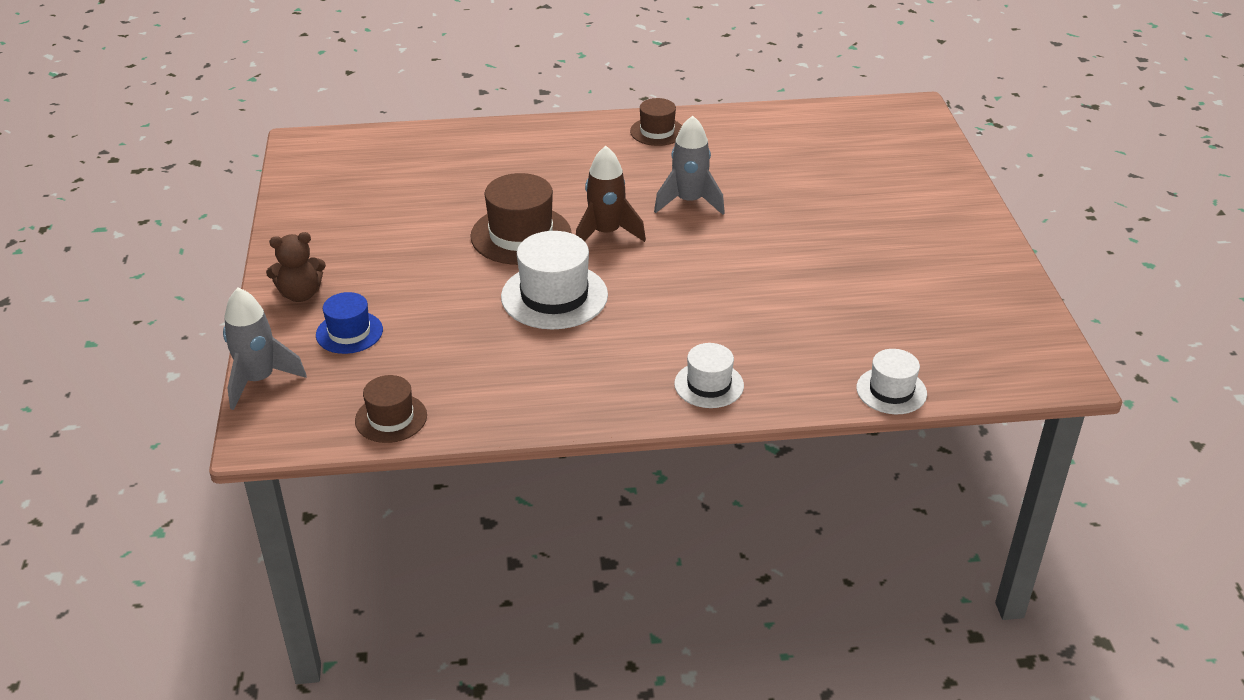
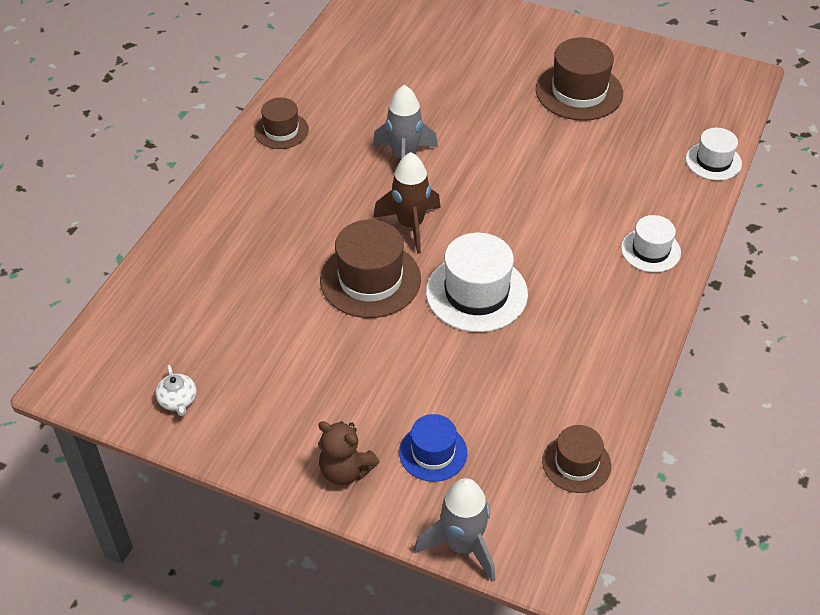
camera: 60 degrees left, 10 degrees up
(300, 294) = (345, 471): brown teddy bear -> brown teddy bear turned 105 degrees clockwise
(319, 193) = (178, 400): none -> white teapot
(897, 270) = (579, 92): none -> brown hat

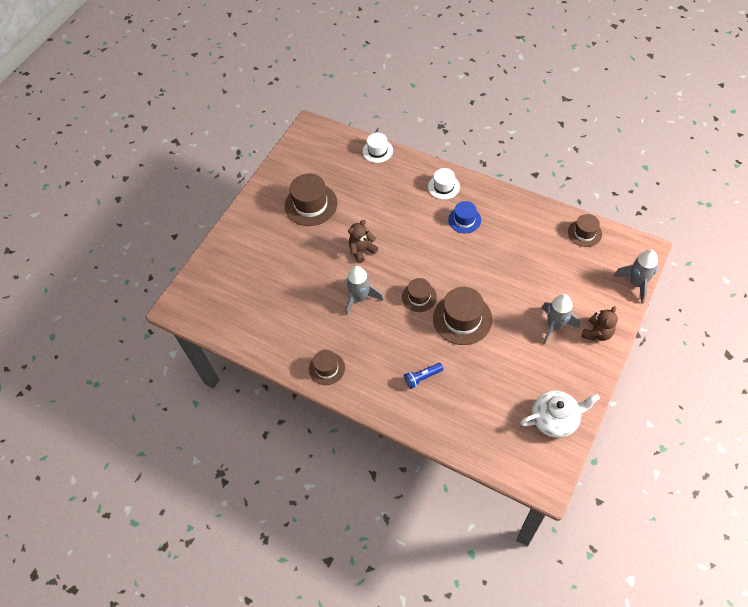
camera: 80 degrees left, 10 degrees up
(178, 400) = (555, 419): white teapot -> white teapot, size x2.01
(262, 234) = (422, 377): none -> blue flashlight
(359, 407) = (555, 326): none -> grey rocket
(410, 225) = (419, 297): brown rocket -> brown hat
(433, 452) = (582, 293): blue hat -> blue hat (464, 220)
(476, 293) = (473, 267): white hat -> none
(495, 154) = (362, 250): none -> brown teddy bear

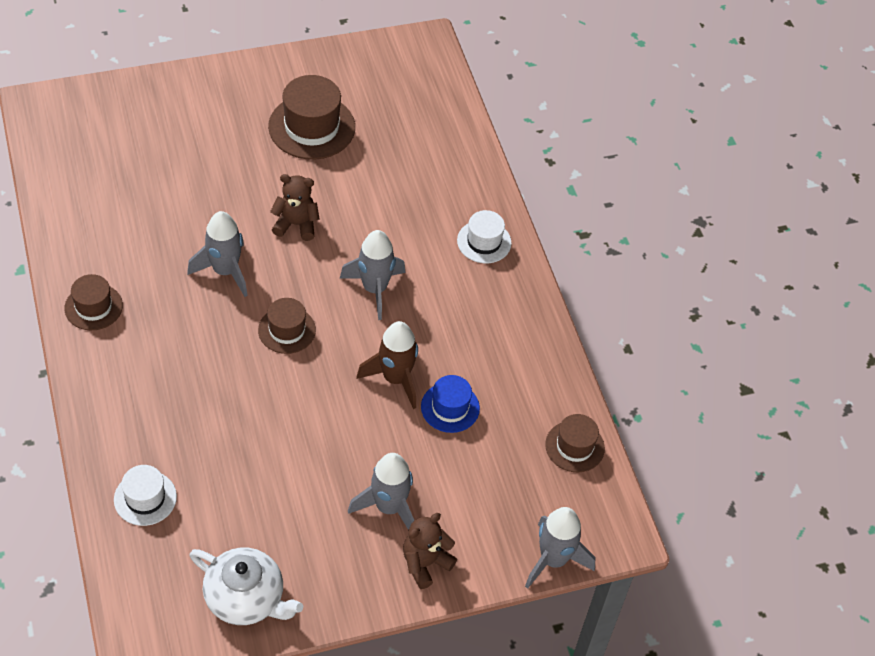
camera: 35 degrees right, 5 degrees down
(377, 151) = (465, 135): white hat -> white hat (145, 498)
(422, 377) = (172, 413): blue flashlight -> none
(429, 246) = (374, 289): none -> grey rocket
(462, 319) = (299, 397): brown hat -> none
(464, 220) = (455, 299): blue hat -> blue hat (450, 407)
(487, 273) = (395, 379): none -> brown rocket
(597, 333) = (425, 563): brown teddy bear -> brown teddy bear turned 150 degrees clockwise

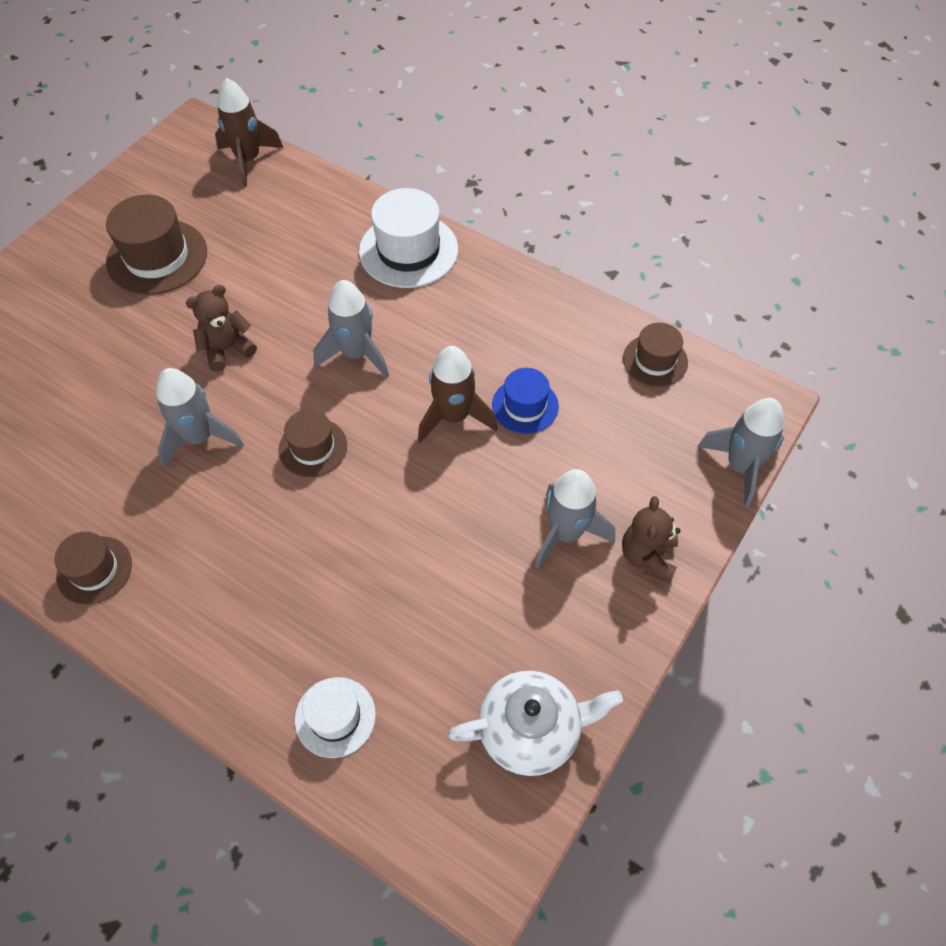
camera: 35 degrees left, 5 degrees up
(440, 95) = (249, 160): none -> brown rocket
(484, 242) = (408, 250): white hat -> white hat, size x1.66

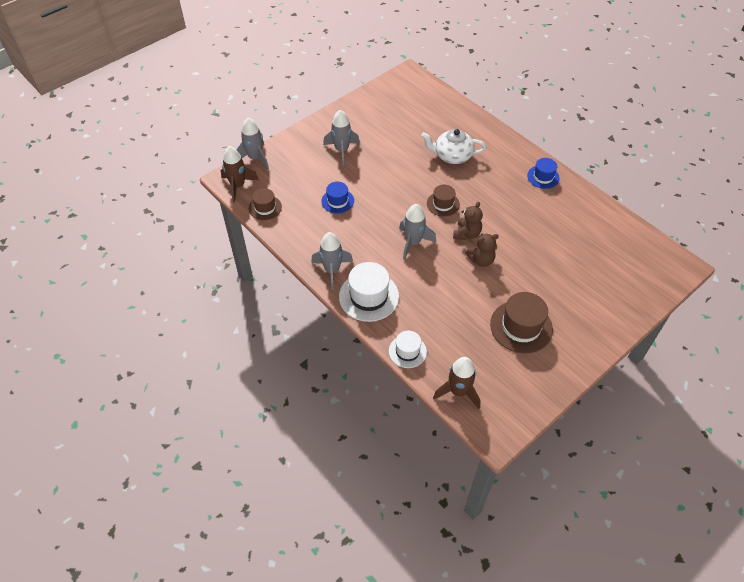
camera: 165 degrees left, 5 degrees down
(94, 570) = (543, 177): brown hat -> blue hat
(199, 438) = (497, 219): grey rocket -> grey rocket (332, 270)
(335, 717) = (449, 116): white hat -> white hat (407, 351)
(454, 417) = (373, 203): brown rocket -> brown rocket (238, 186)
(531, 729) = (380, 100): white teapot -> white teapot (452, 156)
(647, 556) = (313, 137): brown teddy bear -> brown teddy bear (467, 234)

